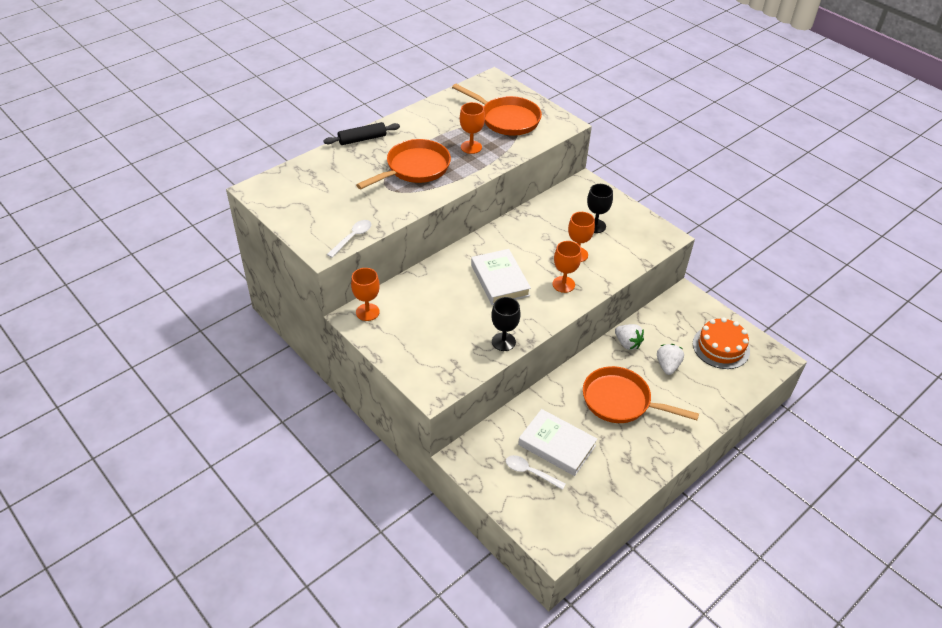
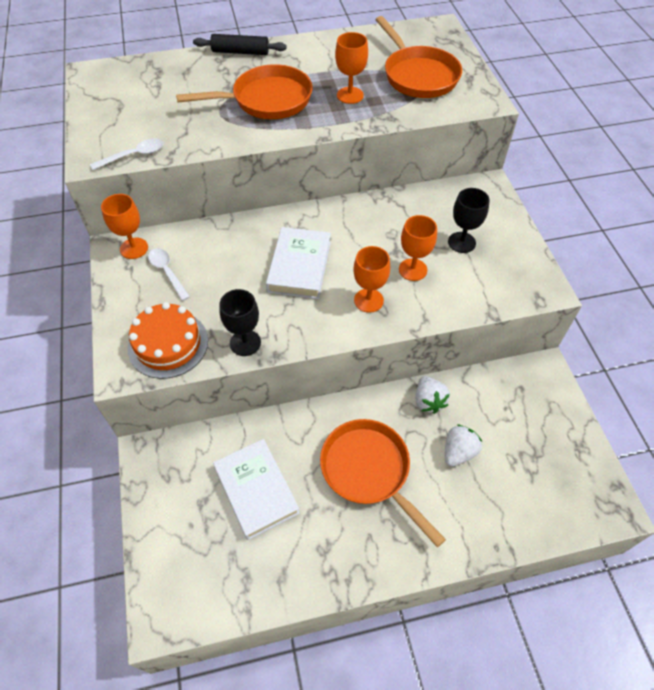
camera: 30 degrees right, 10 degrees up
(530, 472) = (203, 509): white spoon -> white spoon (167, 272)
(721, 347) = (545, 458): orange cake -> orange cake (168, 344)

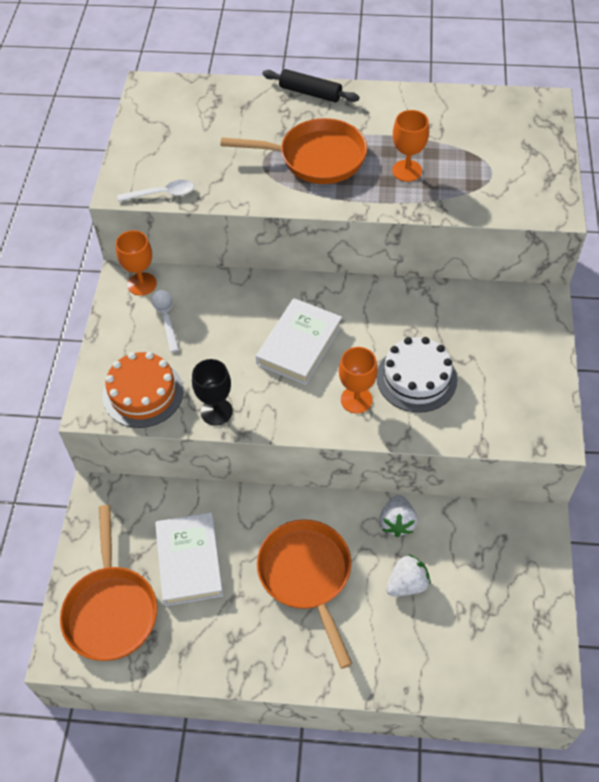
camera: 20 degrees right, 0 degrees up
(413, 269) = (416, 378): orange goblet -> white cake
(418, 75) = (492, 161): orange pan -> orange pan (111, 609)
(461, 242) = (483, 361): black goblet -> none

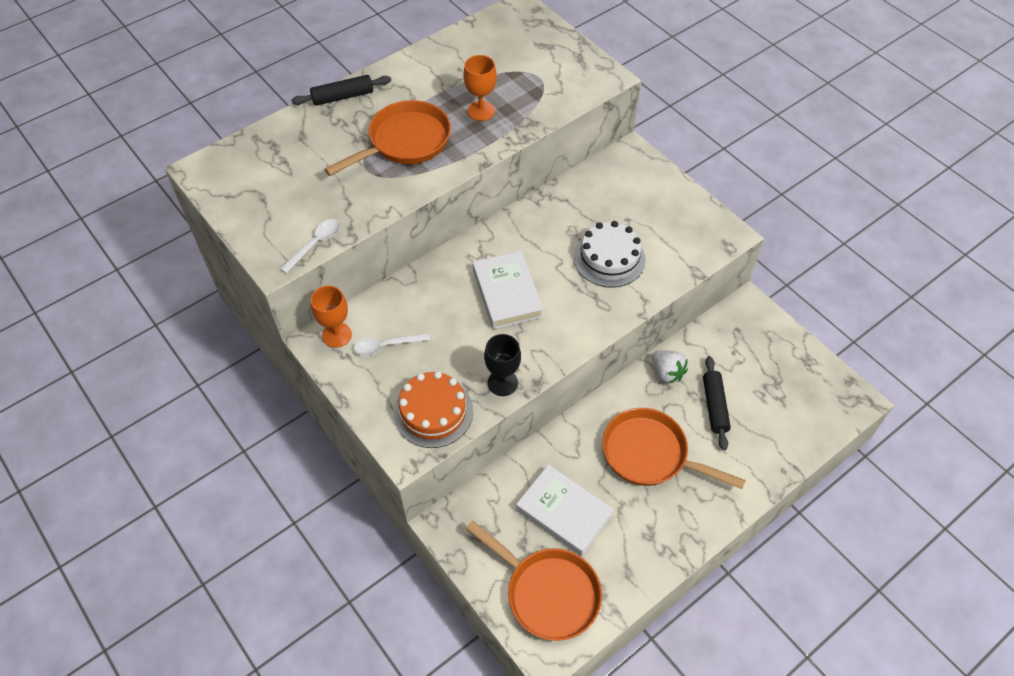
camera: 45 degrees left, 0 degrees up
(166, 318) = (386, 346): white spoon -> white spoon turned 45 degrees counterclockwise
(356, 400) = (587, 302): orange goblet -> none
(407, 584) = (714, 406): white strawberry -> black rolling pin

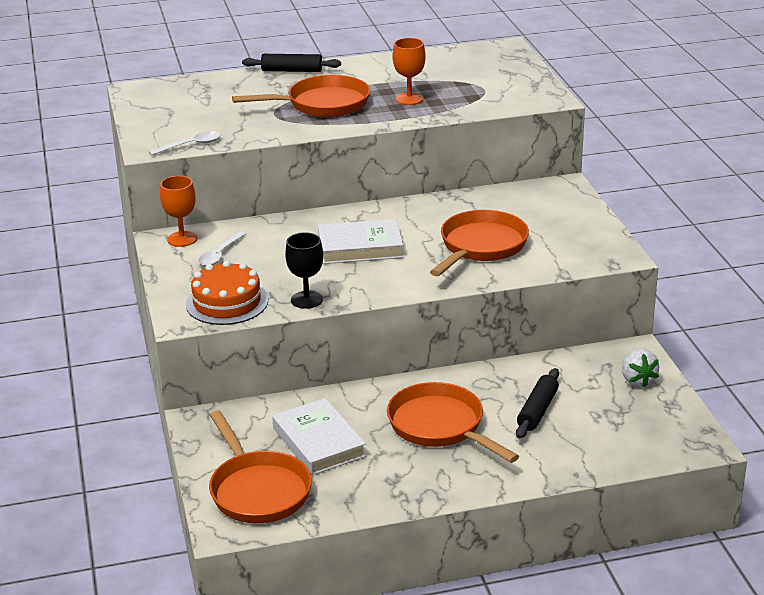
camera: 25 degrees right, 25 degrees down
(386, 346) = (220, 254): white spoon -> white spoon turned 75 degrees counterclockwise
(507, 293) = (360, 247): white book -> white book turned 75 degrees clockwise
(609, 258) = (480, 247): white cake -> orange pan
(667, 373) = (505, 376): white strawberry -> white strawberry (637, 380)

